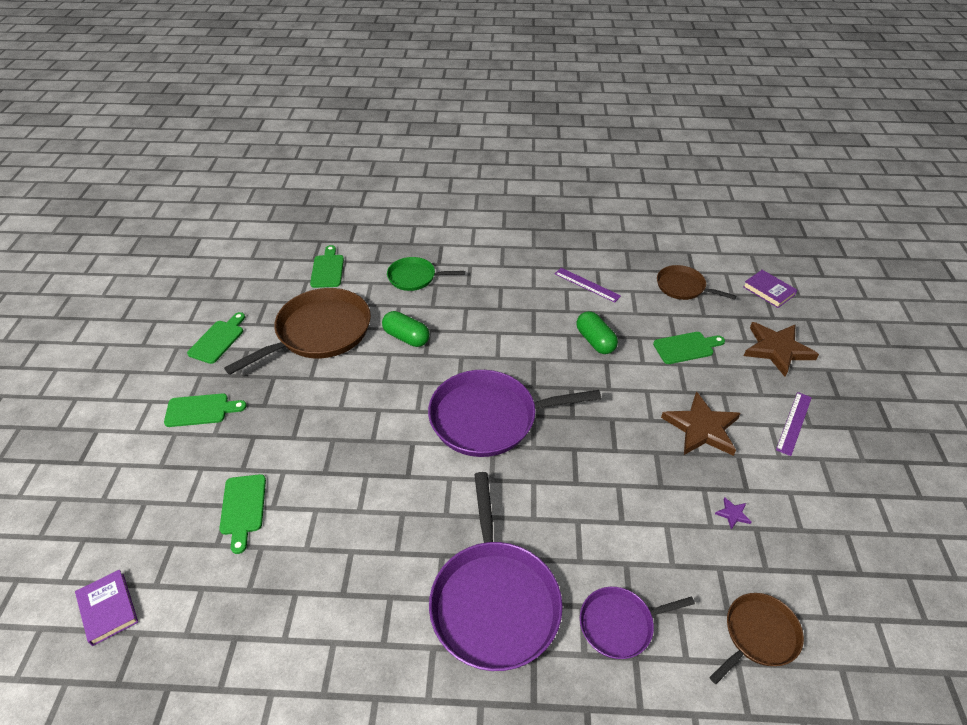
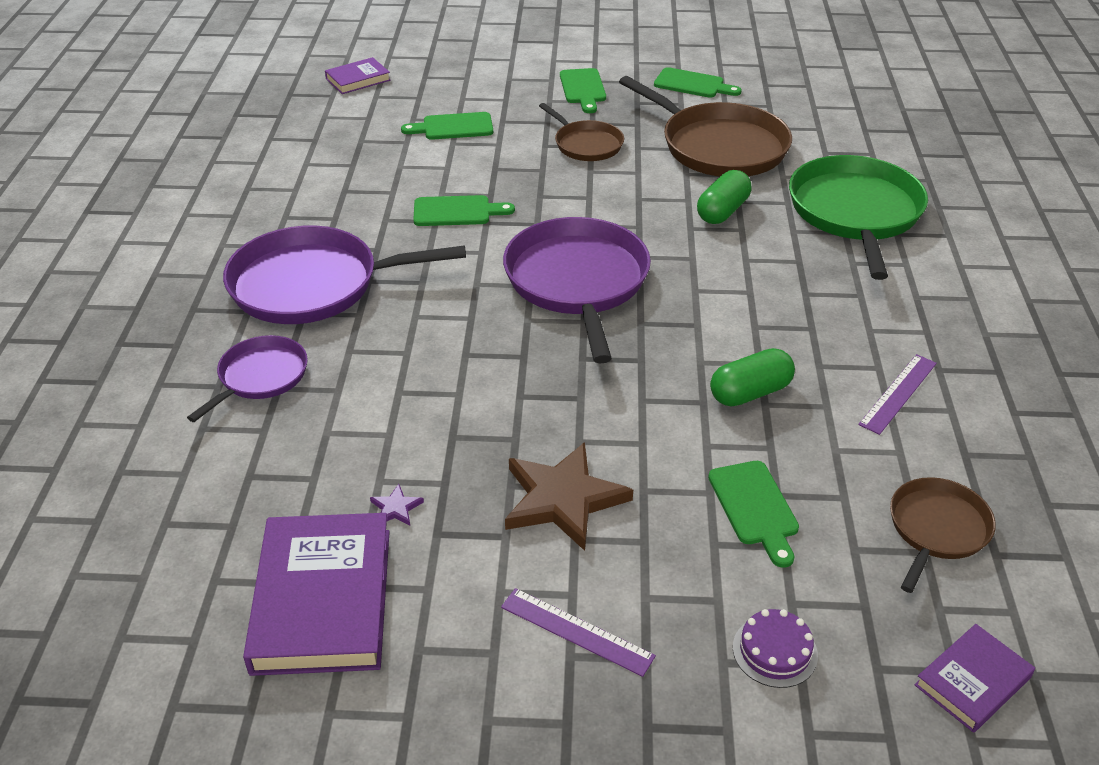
camera: 90 degrees right, 5 degrees down
(327, 269) = (848, 142): green cutting board -> green cutting board (456, 211)
(414, 277) = (855, 213): green pan -> green pan, size x1.82
(619, 624) = (260, 377): purple pan -> purple pan turned 45 degrees clockwise
(758, 635) = (210, 500): brown pan -> brown pan (586, 144)
(777, 349) = (775, 651): brown star -> purple cake
(818, 547) = (323, 599): none -> purple book

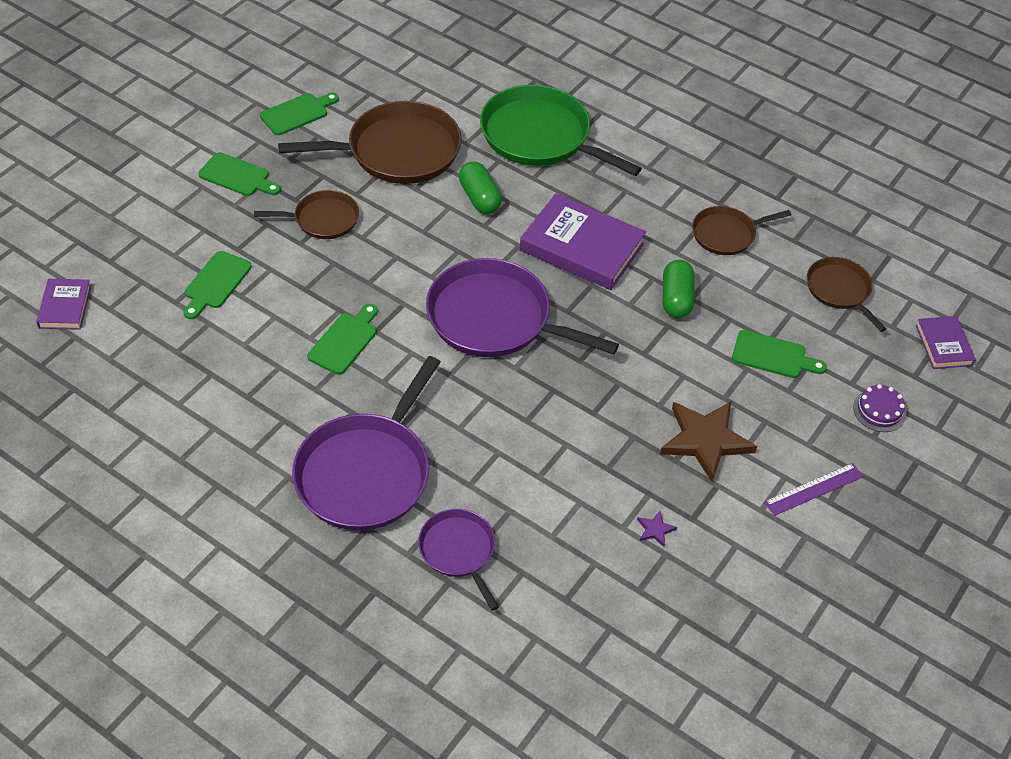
camera: 60 degrees left, 10 degrees up
(323, 599) = (711, 603): purple book -> purple book (582, 247)
(898, 393) = (726, 234): purple ruler -> brown pan

